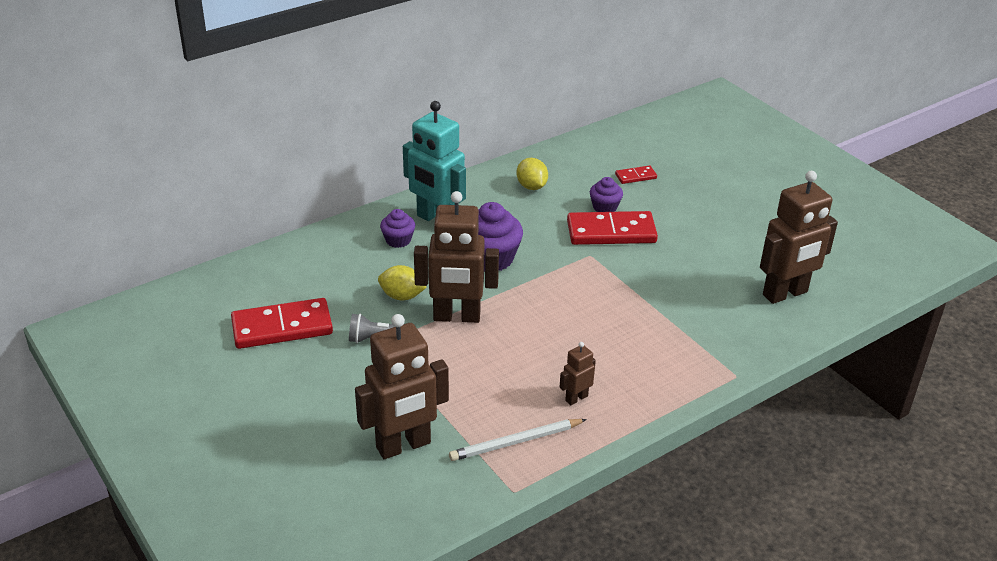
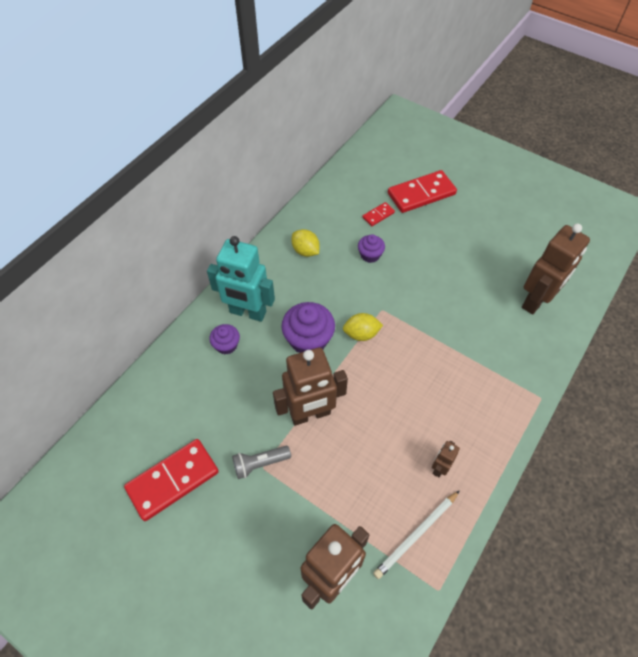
camera: 20 degrees left, 20 degrees up
(402, 296) = (257, 407): yellow lemon -> yellow lemon (361, 334)
(611, 232) = (386, 280): red domino -> red domino (421, 194)

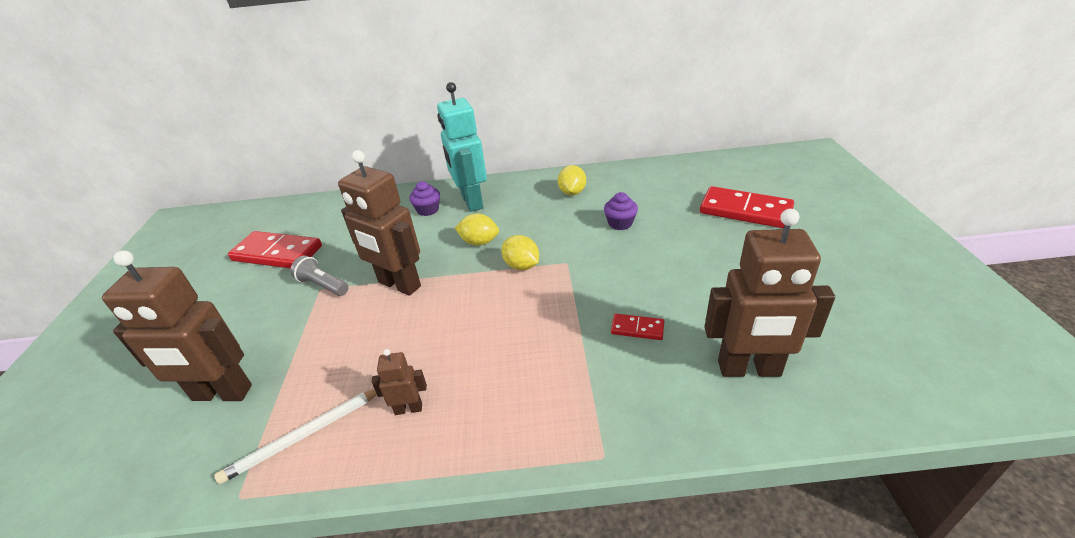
camera: 55 degrees right, 20 degrees down
(308, 340) = (479, 242): purple cupcake -> yellow lemon
(378, 215) = (674, 203): red domino -> red domino (637, 329)
(416, 535) = (305, 435): white pencil -> white pencil turned 45 degrees counterclockwise

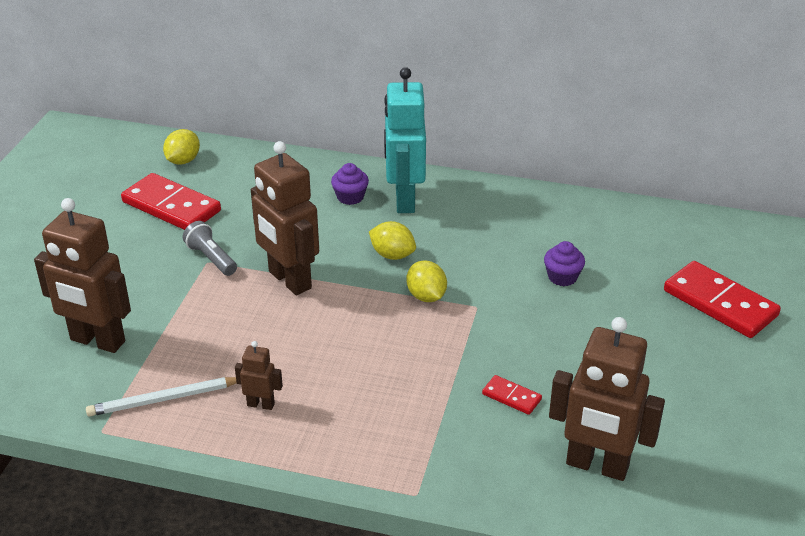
camera: 15 degrees right, 0 degrees up
(572, 192) = (528, 221): yellow lemon -> yellow lemon (183, 161)

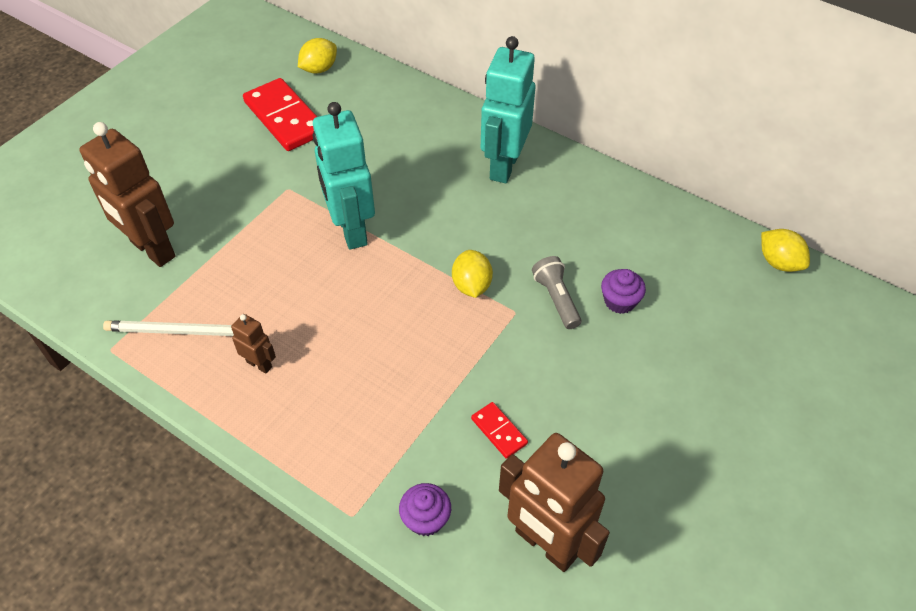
camera: 20 degrees right, 15 degrees up
(211, 258) = (293, 186): grey flashlight -> grey flashlight (556, 299)
(289, 280) = (351, 230): brown robot -> turquoise robot
(350, 197) = (453, 149): purple cupcake -> purple cupcake (426, 519)
(392, 255) = (462, 227): yellow lemon -> yellow lemon (779, 262)
(720, 303) = (774, 383): red domino -> none

